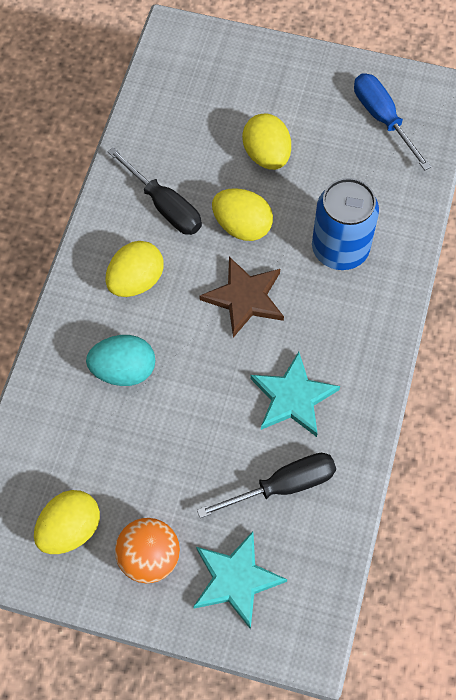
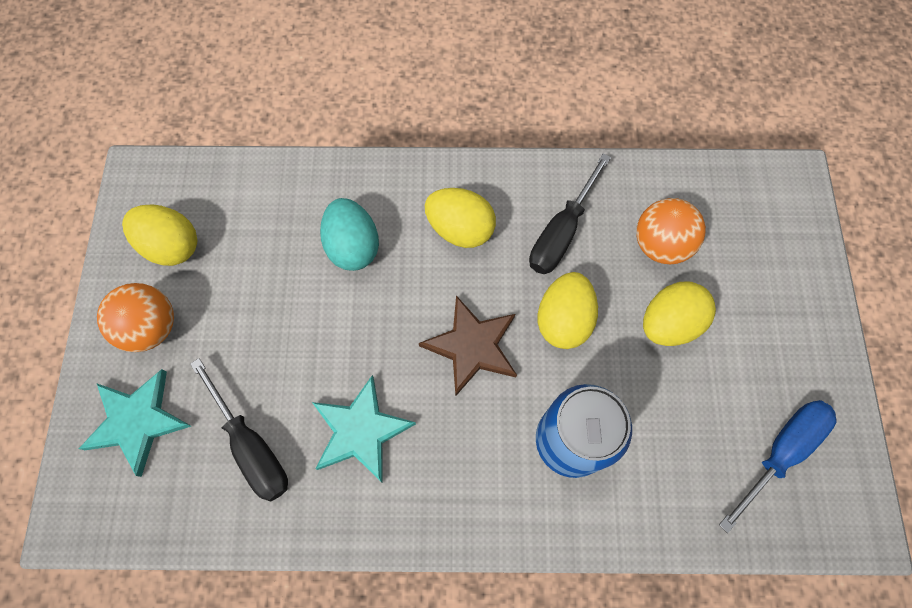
camera: 75 degrees right, 5 degrees up
(199, 140) = (660, 245): none -> orange ball

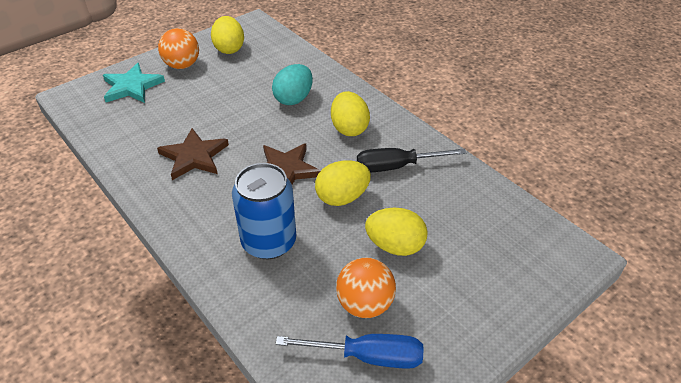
camera: 50 degrees right, 25 degrees down
(251, 446) = (151, 126): black screwdriver -> none
(361, 431) = (194, 156): turquoise star -> brown star
(660, 245) = (443, 213): orange ball -> orange ball (365, 304)

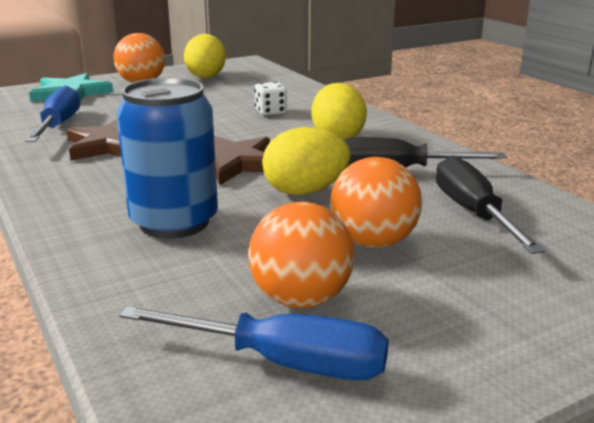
camera: 10 degrees right, 20 degrees down
(143, 134) = (59, 125): none -> blue screwdriver
(294, 99) = (270, 112): turquoise egg -> white dice
(395, 246) = (373, 242): yellow egg -> orange ball
(449, 207) = (472, 213): none -> black screwdriver

